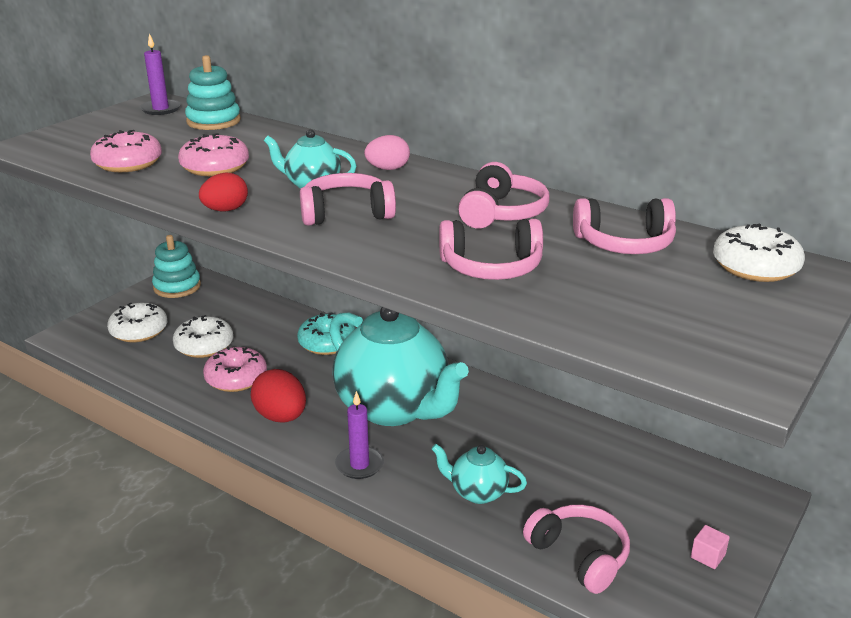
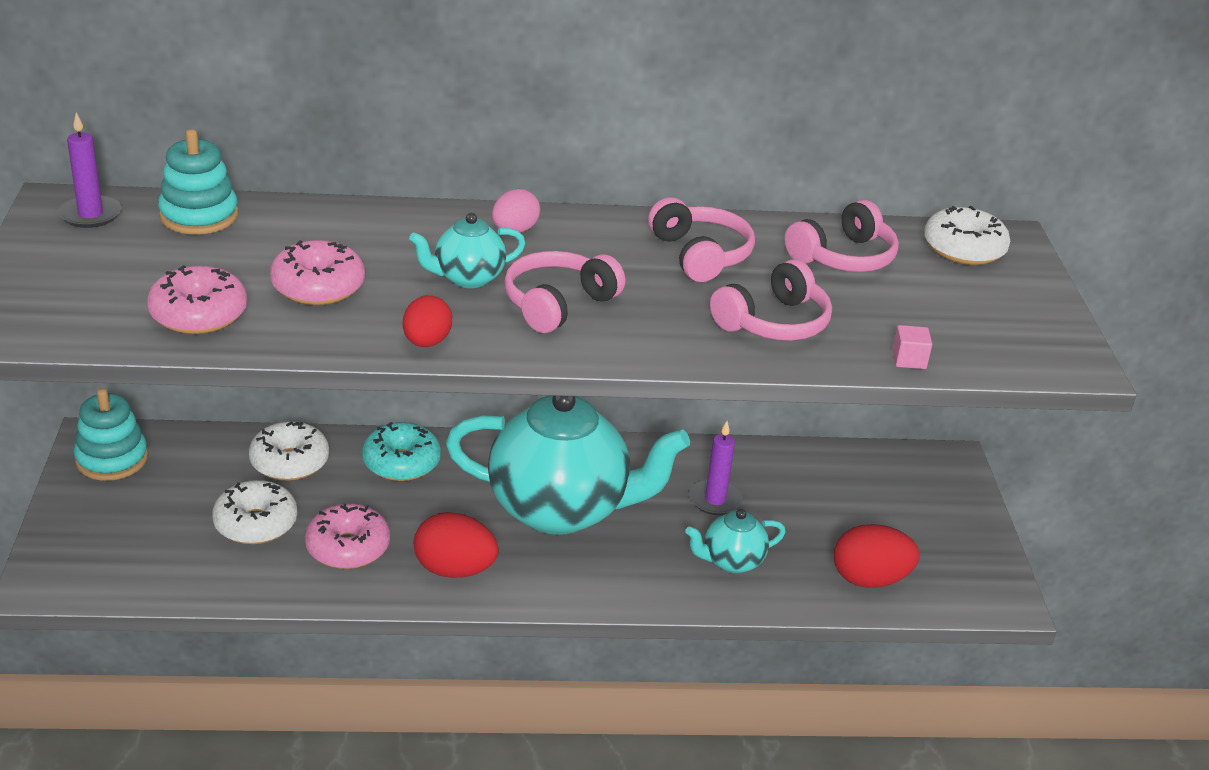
camera: 40 degrees left, 5 degrees up
(139, 331) = (142, 538): white donut -> white donut (289, 462)
(359, 465) = (595, 584): purple candle -> purple candle (715, 500)
(579, 555) = (869, 579): pink headphones -> red egg
(707, 556) = (959, 533): pink cube -> pink cube (909, 360)

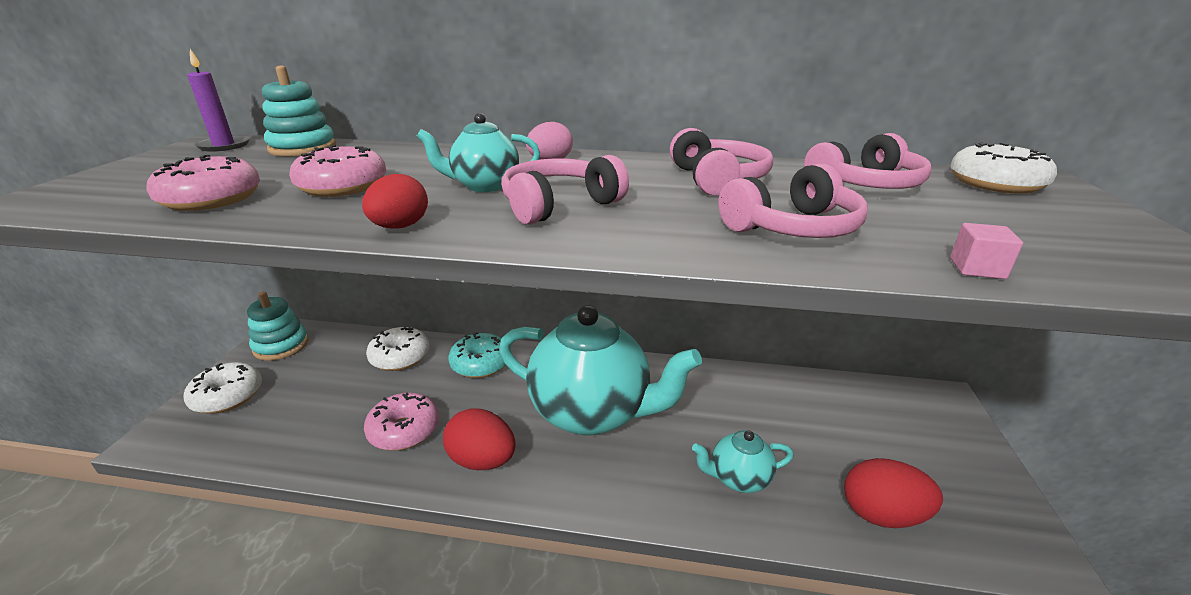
camera: 15 degrees right, 5 degrees down
(256, 523) = (346, 403): white donut -> white donut (228, 396)
(715, 500) = (728, 416): purple candle -> none

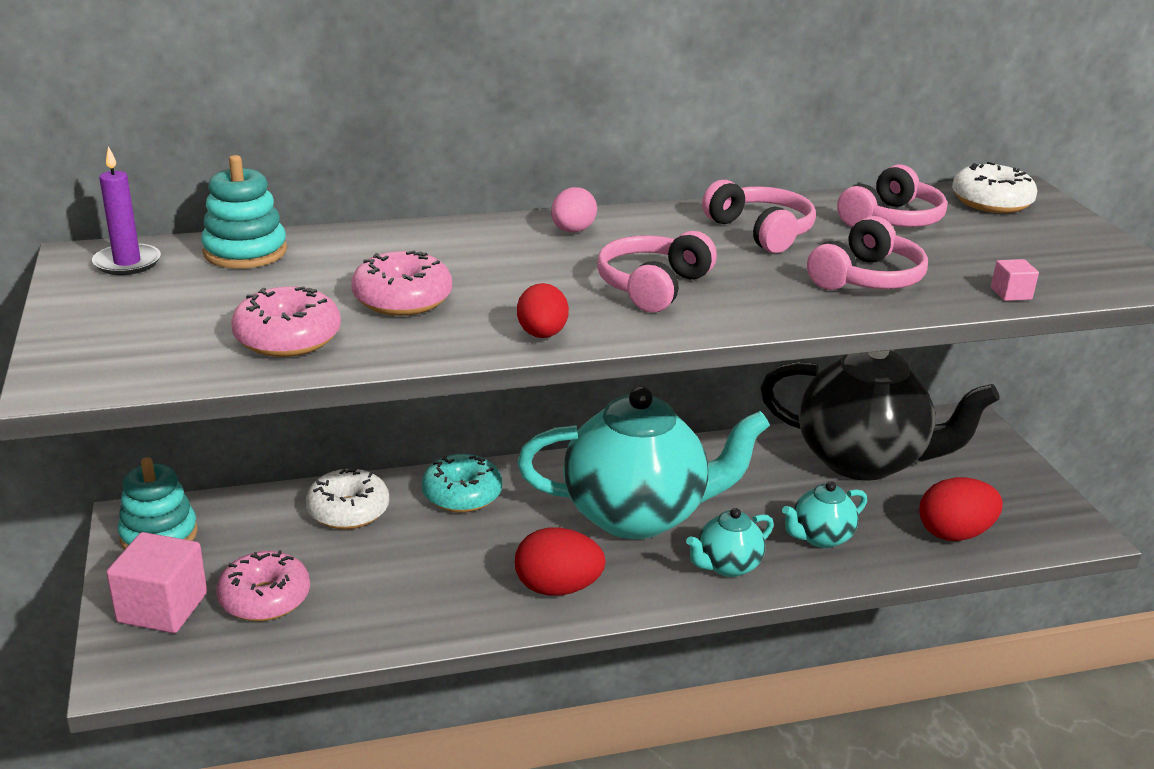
camera: 25 degrees left, 0 degrees up
(228, 396) = (162, 608): white donut -> pink cube
(404, 430) = (440, 584): pink donut -> pink donut (265, 598)
(484, 186) = (550, 275): turquoise teapot -> turquoise teapot (727, 566)
(818, 412) = (862, 460): none -> black teapot

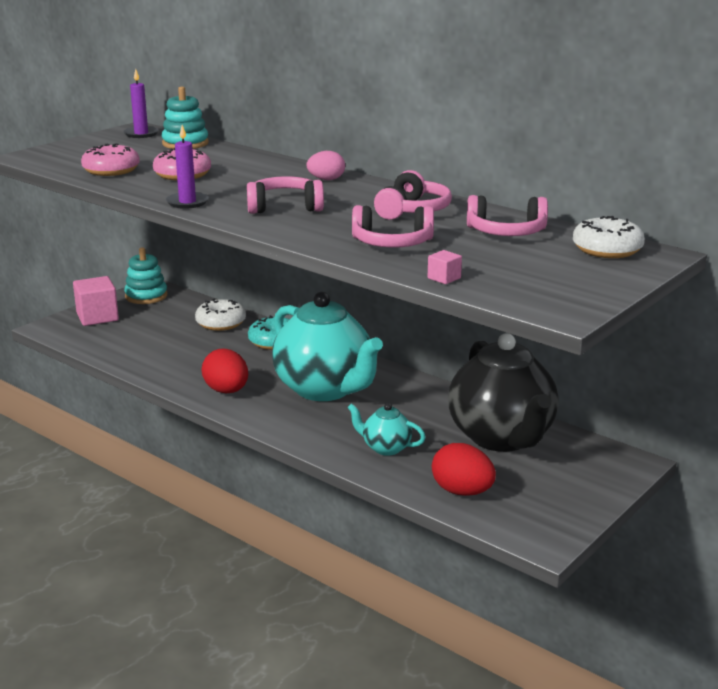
camera: 55 degrees right, 5 degrees down
(265, 598) = (129, 332): pink donut -> none
(542, 335) = (187, 202): red egg -> purple candle
(727, 566) = (313, 428): turquoise teapot -> none

